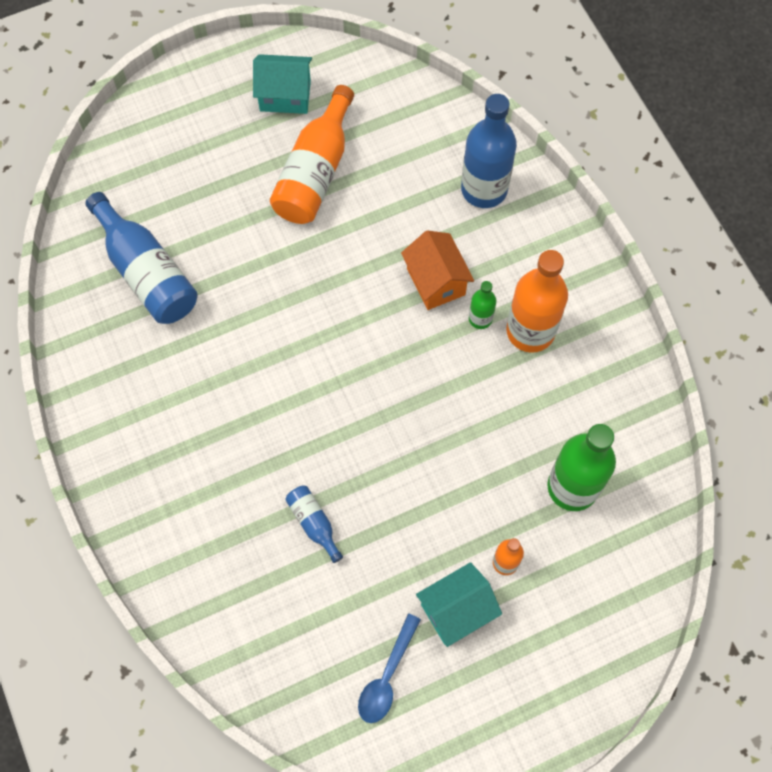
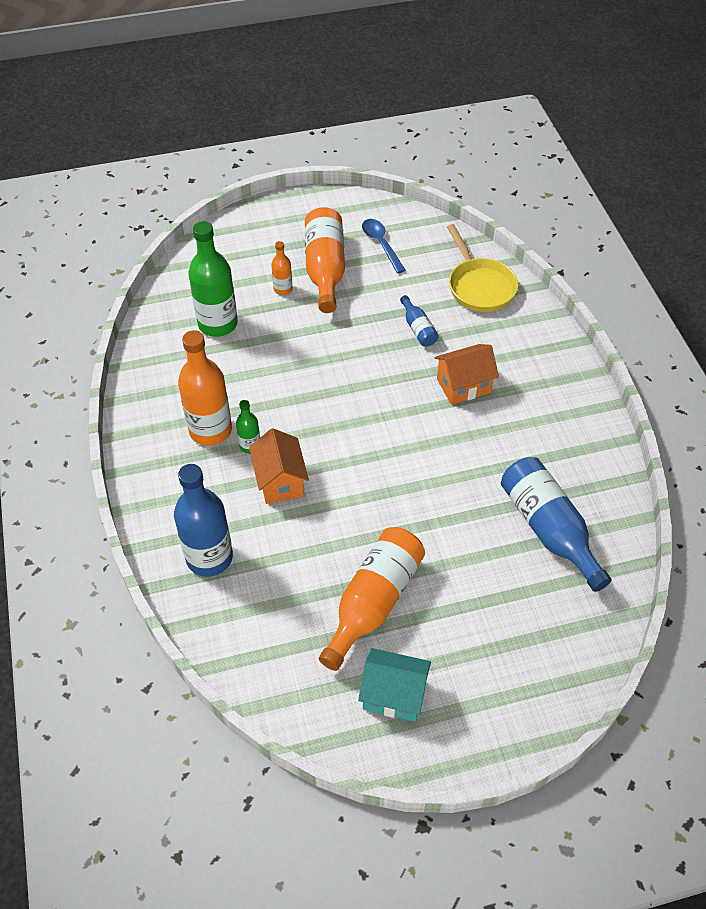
camera: 170 degrees left, 15 degrees down
(238, 615) = (479, 286): none -> yellow pan
(248, 441) = (463, 385): none -> orange house
(387, 676) = (381, 244): blue spoon -> blue spoon turned 60 degrees counterclockwise
(456, 610) = (325, 269): turquoise house -> orange bottle

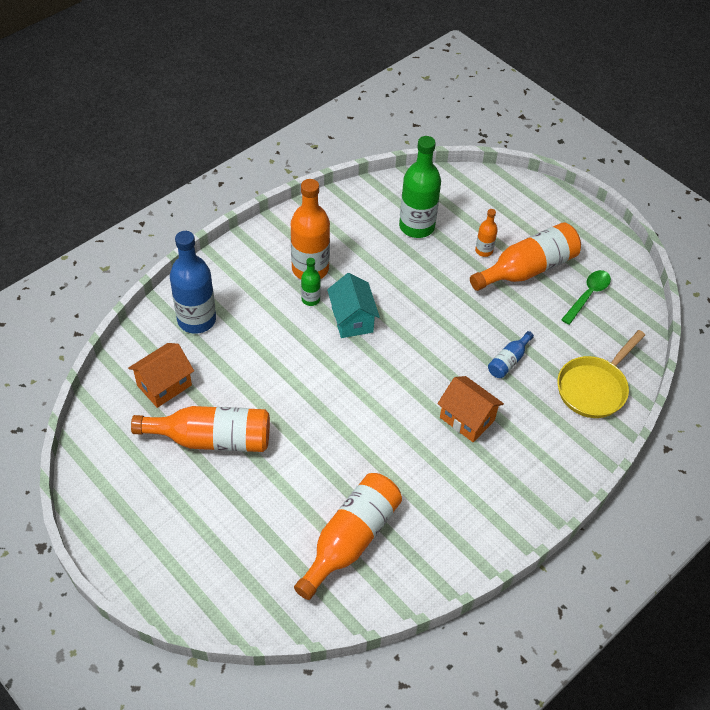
camera: 60 degrees right, 0 degrees up
(280, 481) = (289, 333): orange house -> orange house (164, 385)
(381, 244) = (588, 295): blue spoon -> green spoon
(393, 695) = (137, 484): turquoise house -> turquoise house (352, 319)
(548, 529) = (350, 539): blue bottle -> orange bottle

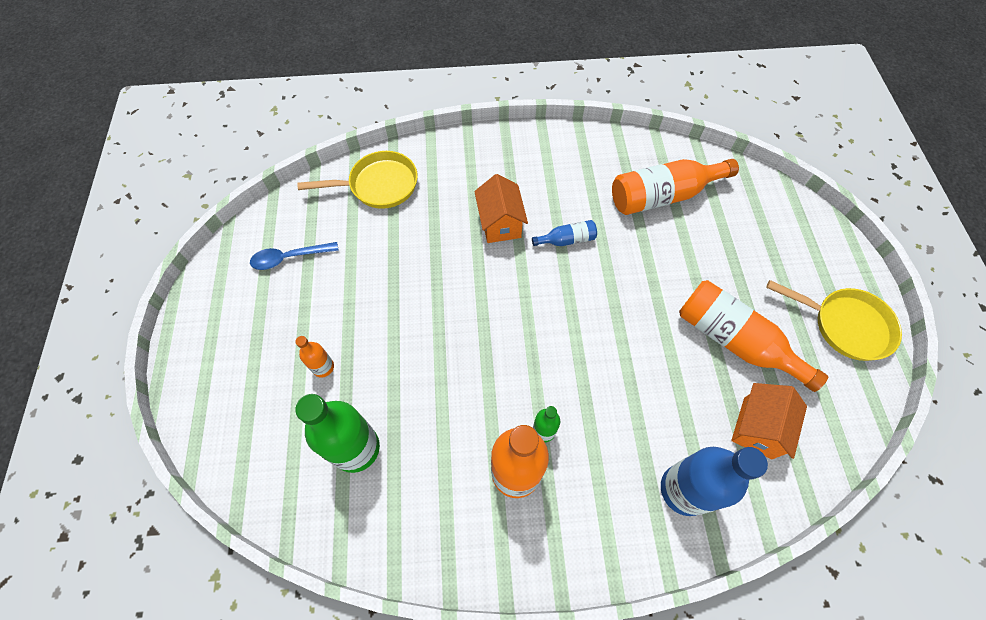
camera: 140 degrees left, 10 degrees up
(124, 509) = (845, 325): none -> yellow pan
(164, 385) = (757, 427): orange house -> orange house turned 60 degrees counterclockwise
(352, 319) = (520, 377): turquoise house -> none
(508, 361) = (419, 246): blue bottle -> blue bottle (567, 240)
(527, 269) = (307, 318): orange bottle -> none
(588, 295) = (289, 258): green spoon -> blue spoon

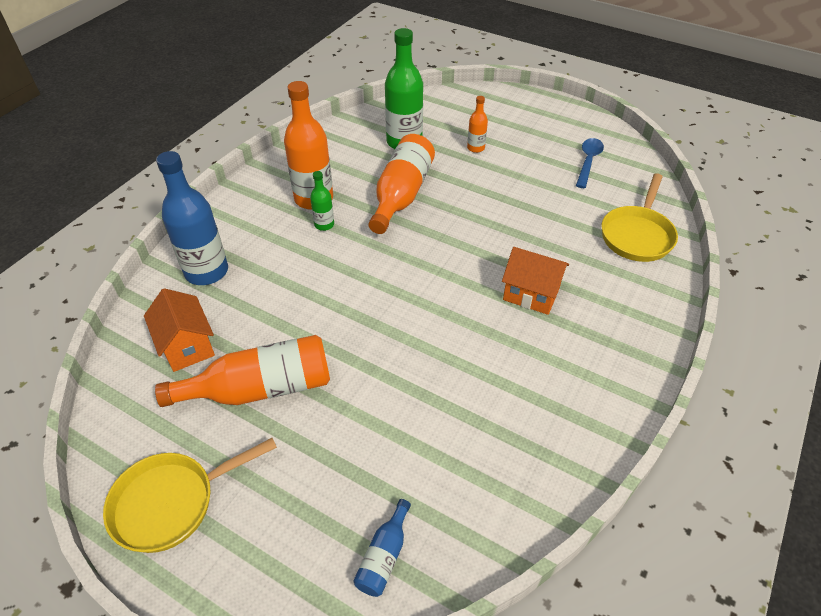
camera: 125 degrees right, 15 degrees down
(567, 240) = (473, 331): blue bottle -> blue bottle (384, 556)
(663, 196) = (463, 455): orange bottle -> orange bottle (401, 195)

